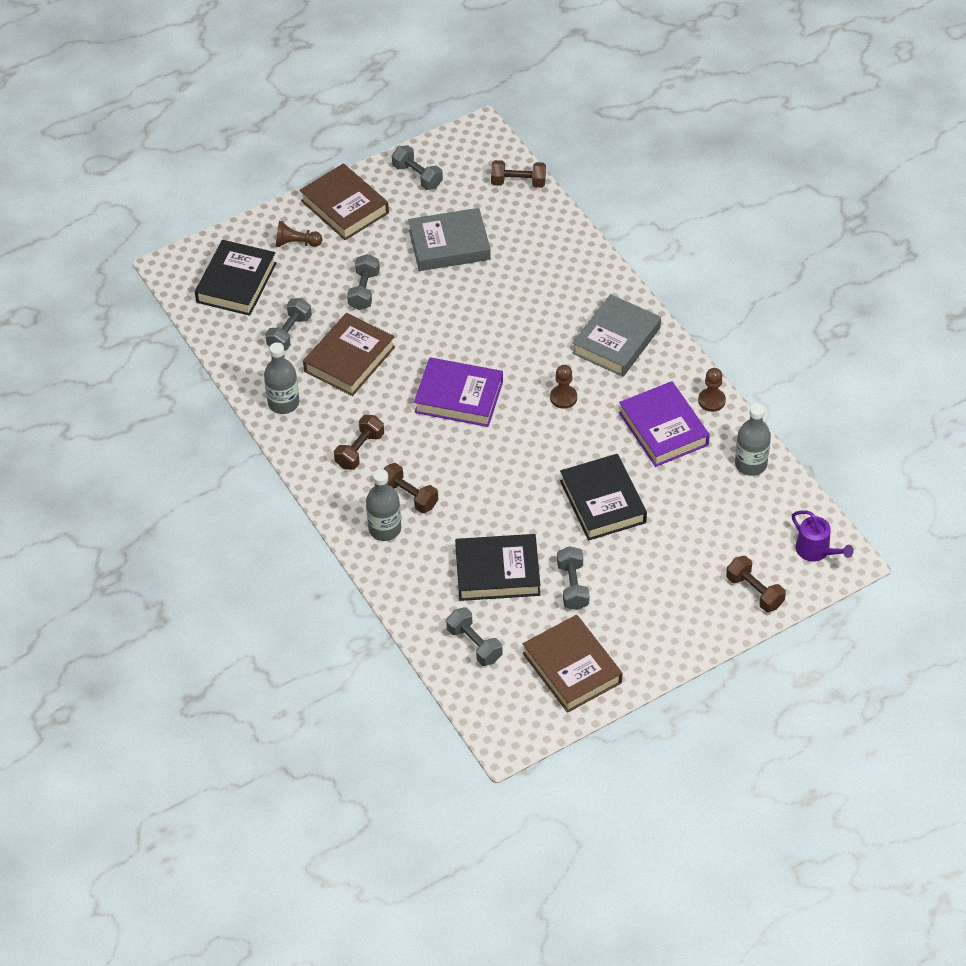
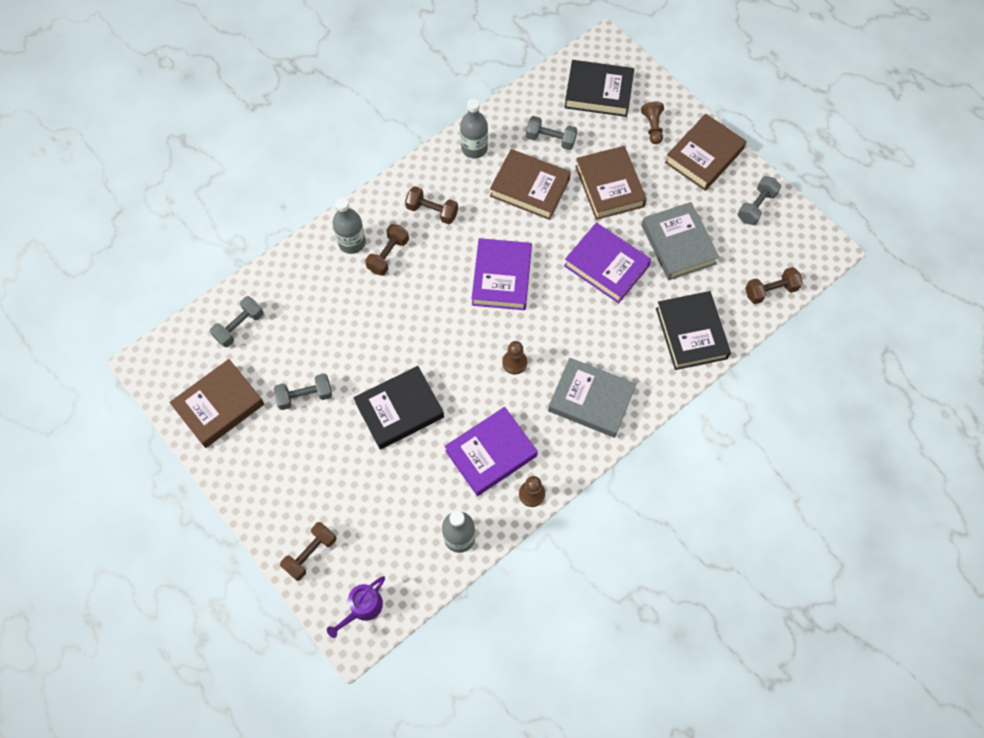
camera: 80 degrees right, 15 degrees up
(364, 290) = (609, 186): grey dumbbell -> brown book
(463, 307) = (606, 266): none -> purple book
(497, 572) = (315, 334): black book -> black book (691, 333)
(518, 183) = (770, 291): brown dumbbell -> brown dumbbell turned 75 degrees clockwise

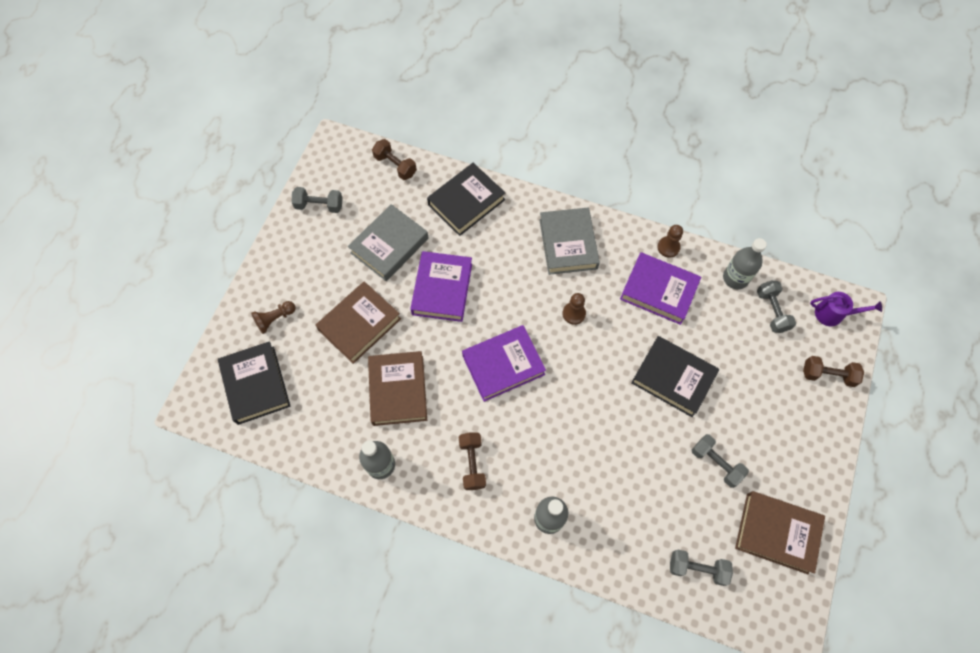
camera: 120 degrees left, 0 degrees up
(388, 255) = (541, 476): brown dumbbell -> none
(550, 139) = (334, 400): grey dumbbell -> grey dumbbell (772, 311)
(704, 156) = (286, 265): brown book -> none

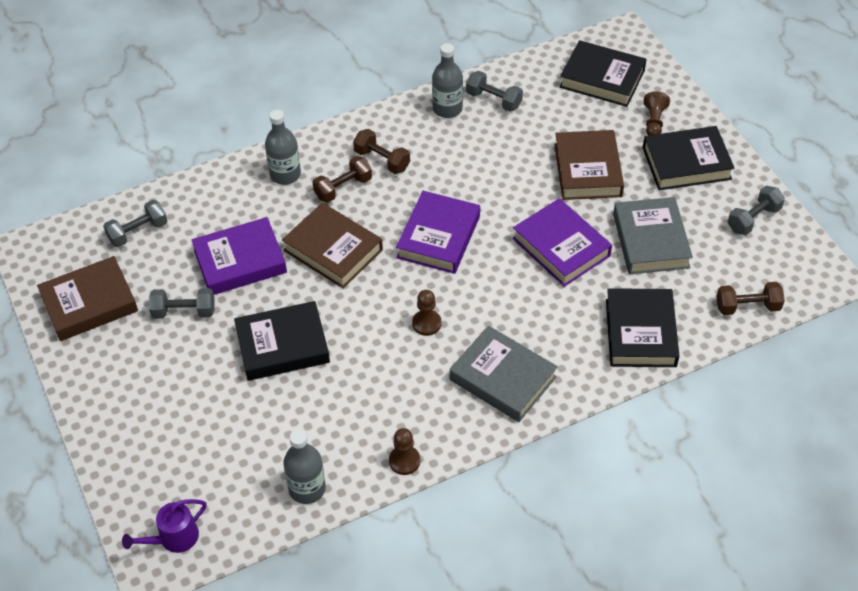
camera: 135 degrees right, 15 degrees down
(300, 272) = (686, 163): none -> black book
(398, 390) = (497, 156): brown book -> brown book (333, 250)
(658, 291) = (371, 410): purple book -> purple book (240, 261)
(772, 311) = (241, 486): grey dumbbell -> grey dumbbell (493, 100)
(828, 375) = (135, 470): brown dumbbell -> brown dumbbell (343, 188)

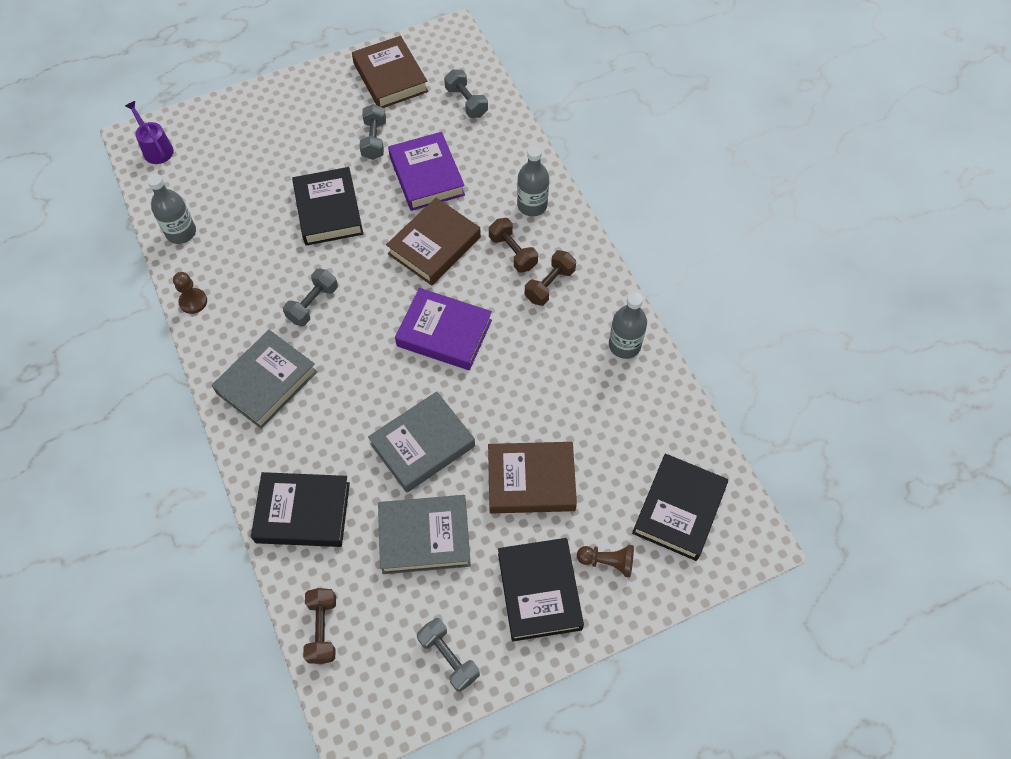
camera: 90 degrees right, 10 degrees up
(426, 323) = (339, 321): brown pawn -> none
(493, 100) = (639, 391): grey dumbbell -> grey dumbbell (313, 304)
(561, 247) = (422, 445): purple book -> grey book

